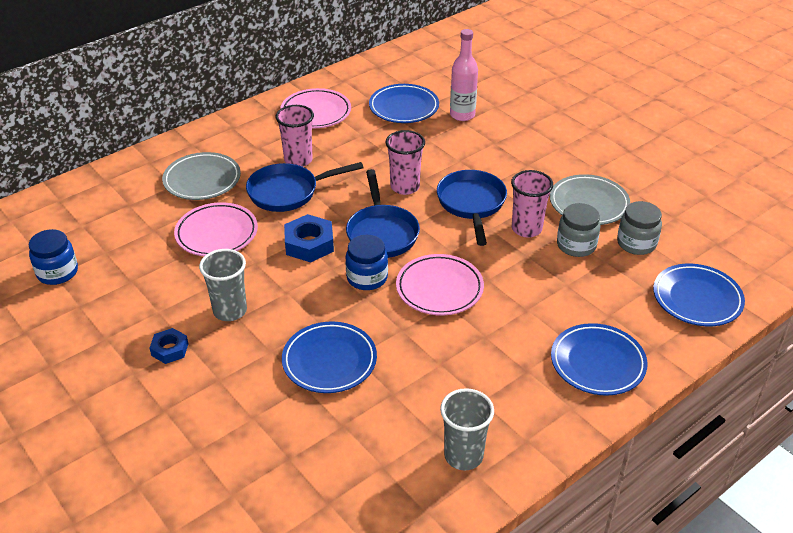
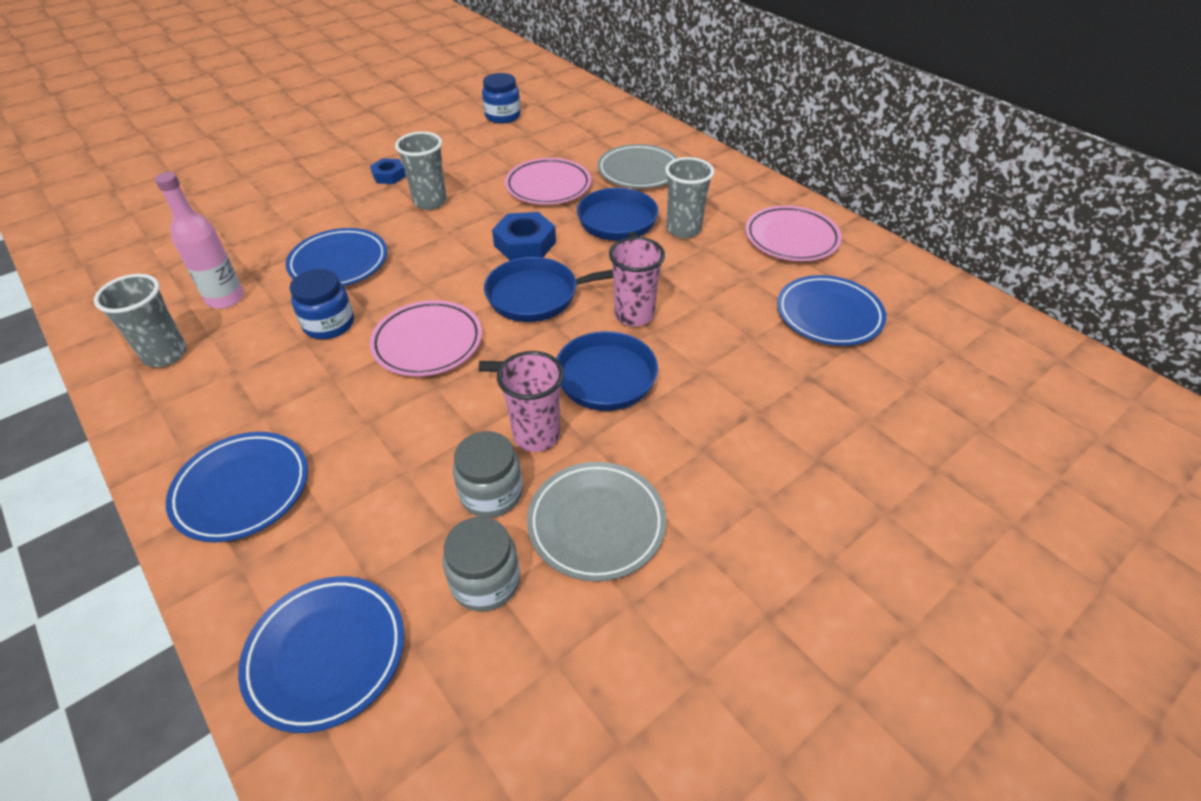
camera: 90 degrees right, 5 degrees up
(298, 160) = (683, 229): pink cup -> grey cup
(367, 278) = (460, 285): blue jar -> blue jar (329, 324)
(462, 115) = (827, 377): pink bottle -> pink bottle (225, 298)

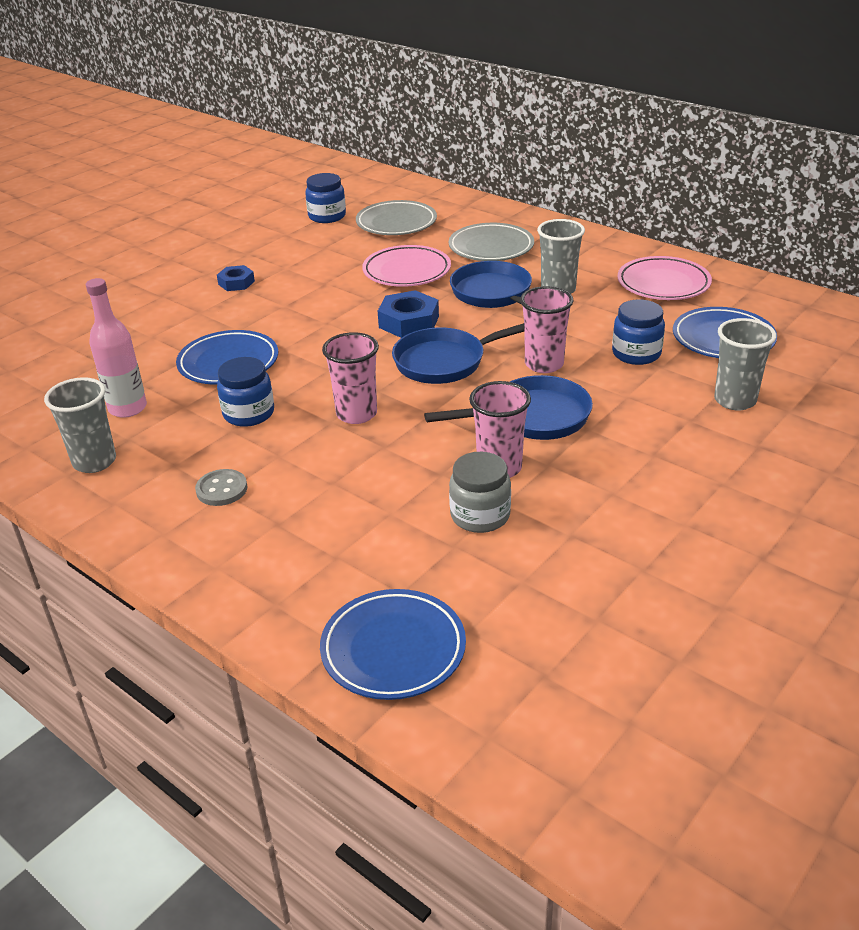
camera: 10 degrees left, 10 degrees down
(242, 490) = (242, 551): blue plate -> none
(261, 409) = (222, 489): none -> grey button
(428, 343) = (356, 414): pink plate -> pink cup
(430, 202) = (293, 300): grey cup -> grey cup (735, 400)
(485, 581) = (508, 577): grey jar -> none
(596, 524) = (586, 521): grey plate -> grey plate (396, 223)
(732, 318) = (636, 353): none -> blue jar

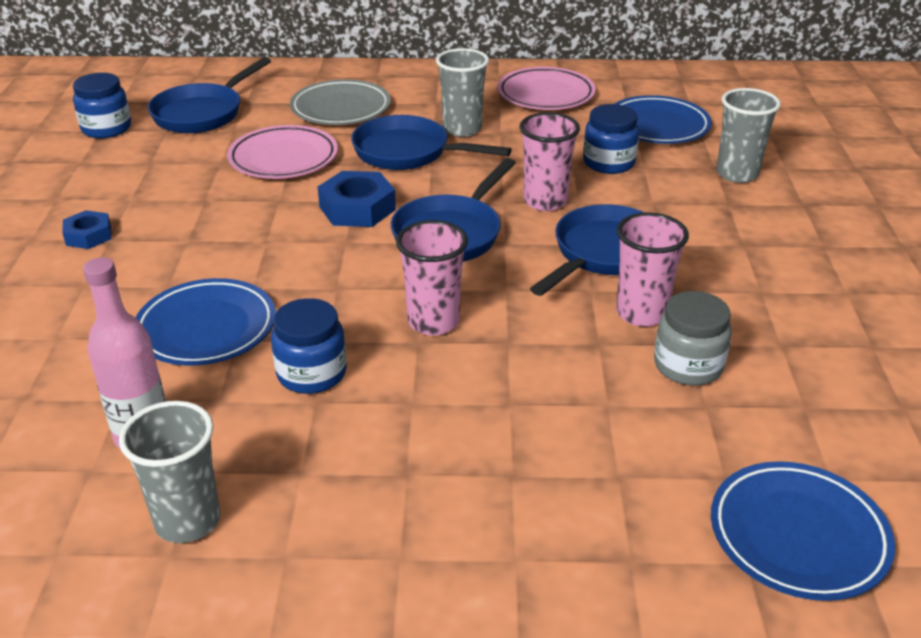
camera: 40 degrees left, 0 degrees up
(222, 489) = (398, 471): grey button -> none
(396, 223) = (202, 113): grey plate -> blue pan

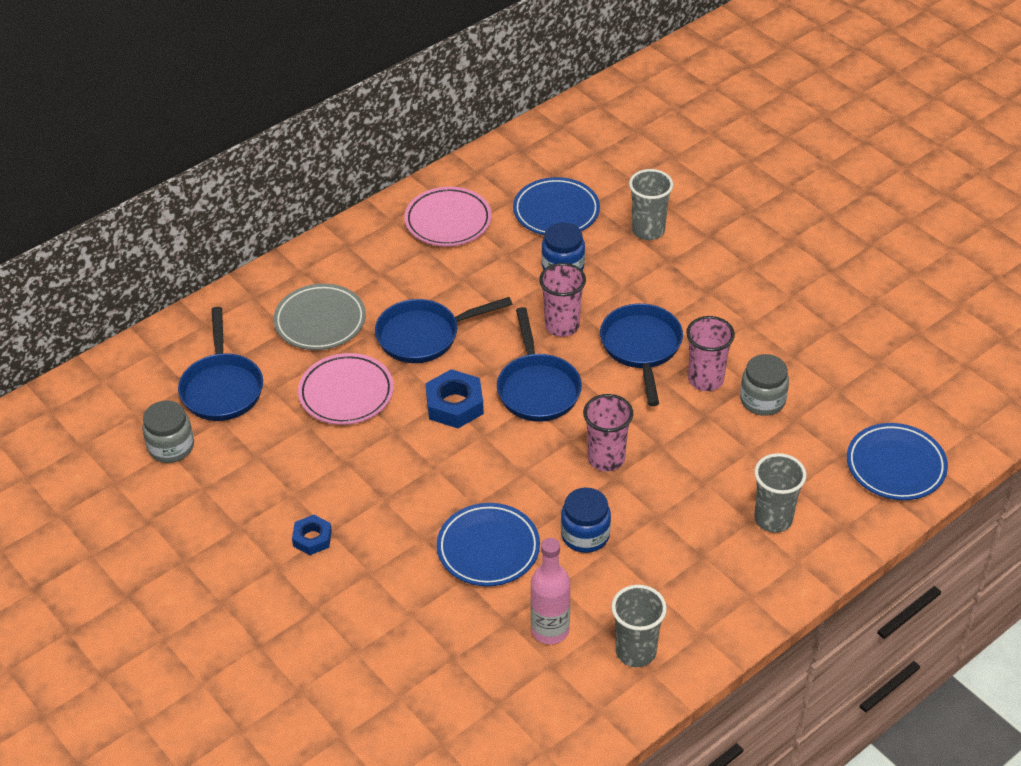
camera: 40 degrees left, 10 degrees up
(106, 128) = (171, 447): blue jar -> grey jar
(462, 129) = (432, 291): grey cup -> grey cup (773, 519)

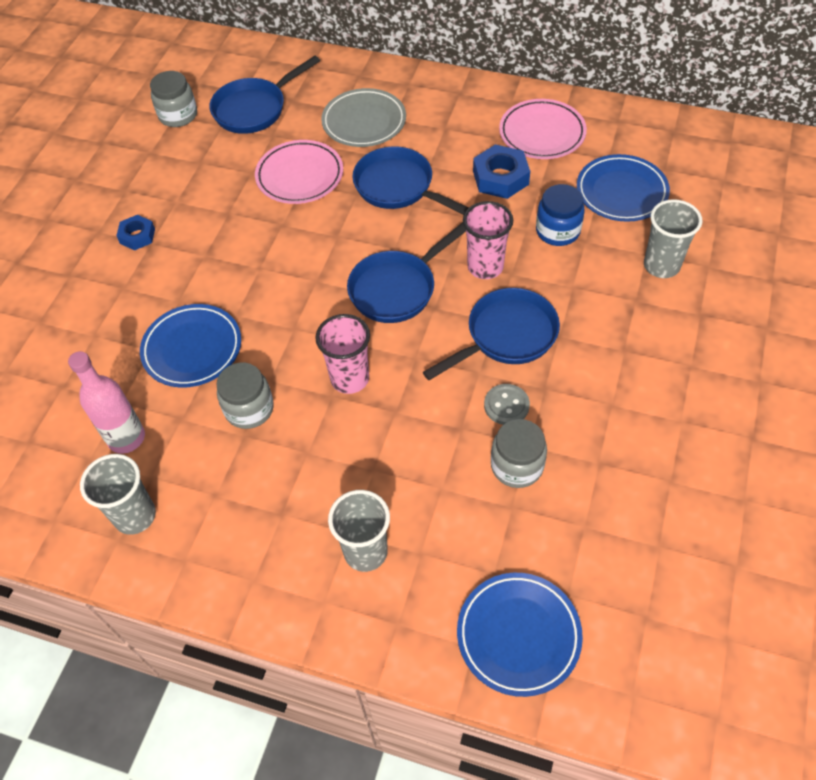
camera: 60 degrees right, 10 degrees up
(454, 405) = (337, 245): blue nut -> blue nut (500, 177)
(585, 535) = (249, 409): blue jar -> grey jar
(705, 380) = (506, 405): pink cup -> grey button

